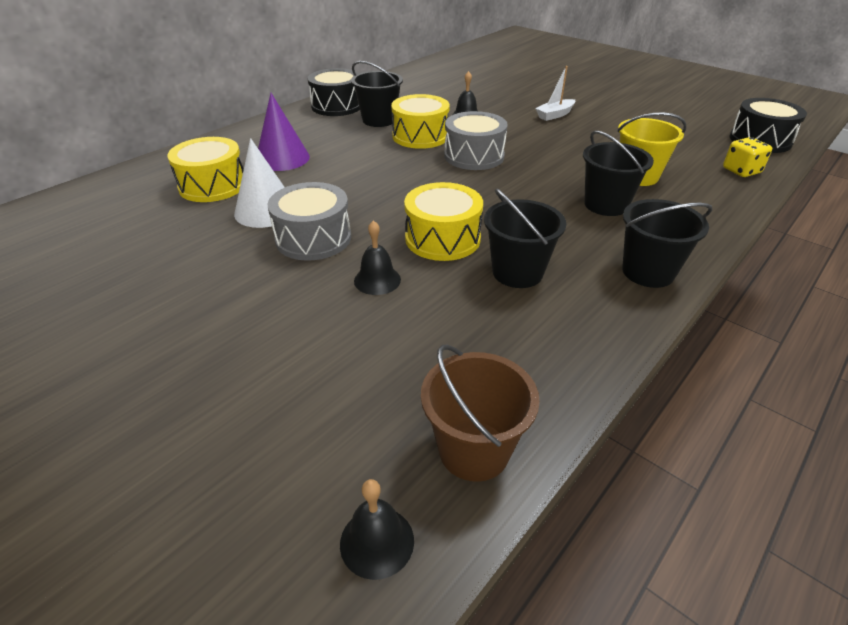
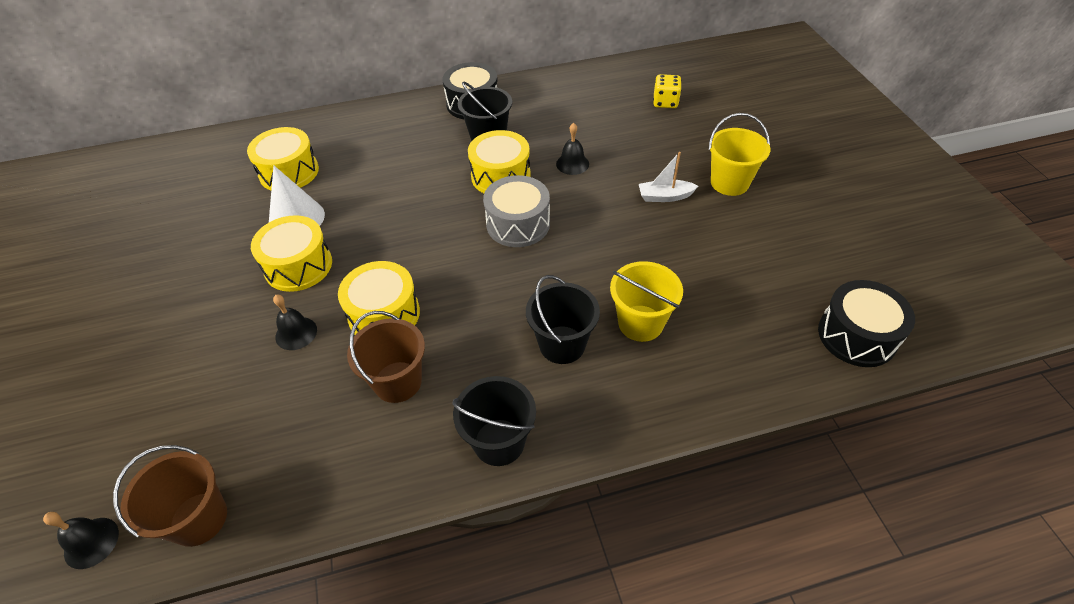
camera: 35 degrees right, 10 degrees up
(282, 158) = (364, 160): purple cone -> none
(313, 238) = (298, 266): grey drum -> yellow drum
(517, 272) = (397, 382): black bucket -> brown bucket
(584, 99) = (729, 183): none -> yellow bucket
(741, 171) = (765, 369): yellow dice -> yellow dice (665, 102)

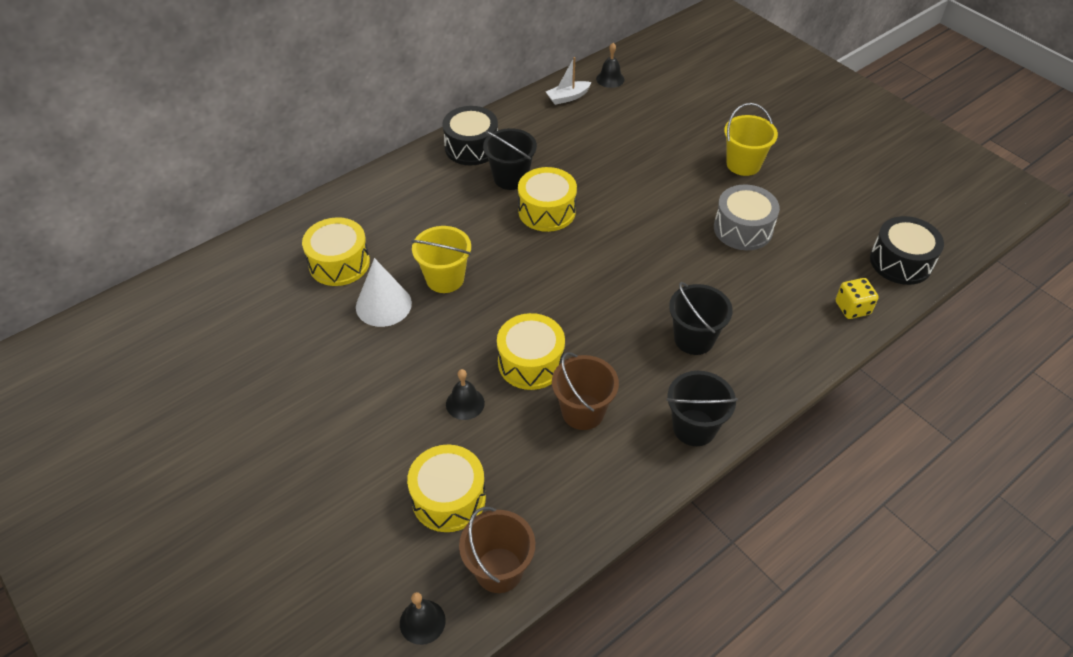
camera: 25 degrees left, 0 degrees up
(298, 266) = (420, 346): yellow drum -> yellow drum (448, 498)
(518, 224) = (592, 250): grey drum -> grey drum (743, 229)
(572, 164) = (603, 182): black bell -> black bell (610, 79)
(640, 323) = (743, 302): yellow bucket -> yellow bucket (445, 279)
(665, 102) = (647, 102): yellow dice -> yellow dice (852, 308)
(665, 196) = (699, 191): white boat -> white boat (568, 97)

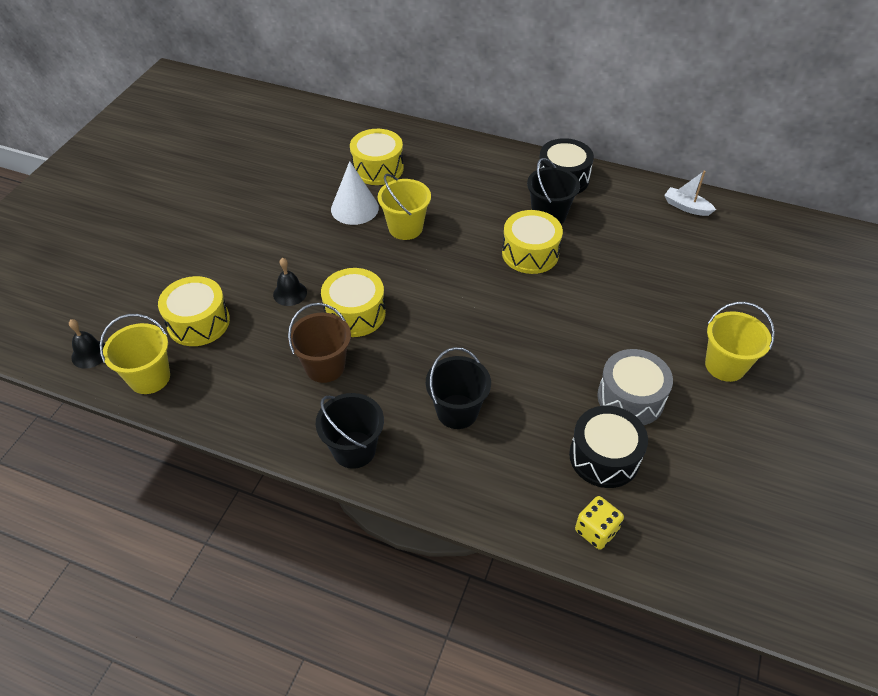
camera: 60 degrees right, 0 degrees up
(499, 570) = (149, 377): brown bucket -> yellow bucket
(610, 79) = (743, 223): black bell -> none
(900, 262) = (705, 557): black drum -> black drum (604, 457)

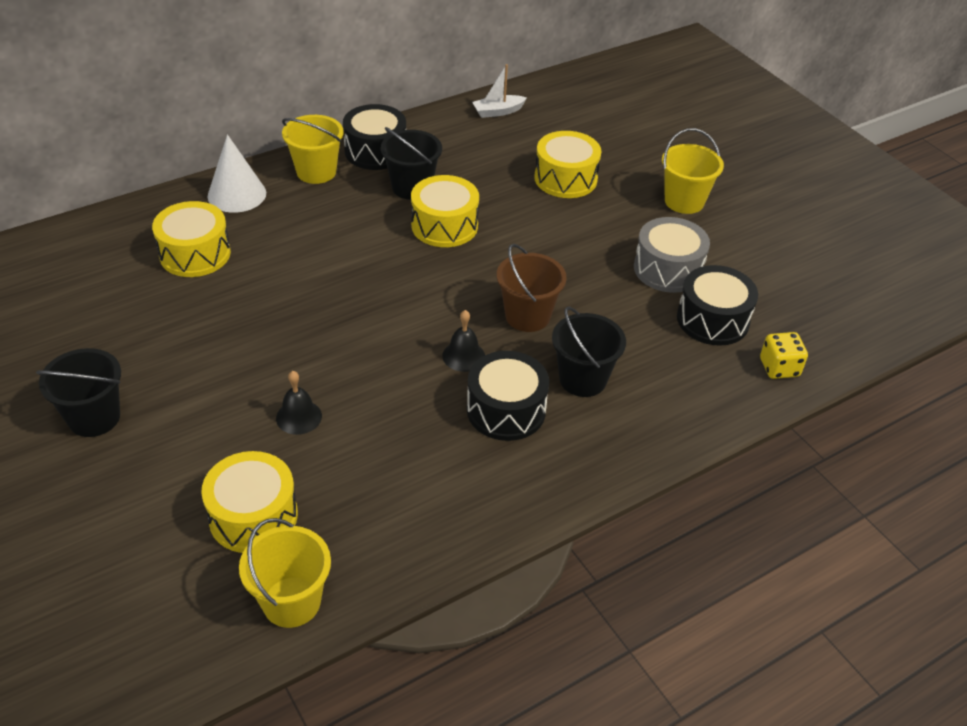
camera: 55 degrees left, 5 degrees down
(90, 354) = (187, 647): black bell -> black bell (463, 356)
(325, 366) = (433, 442): brown bucket -> brown bucket (527, 316)
(354, 208) = (233, 302): white cone -> white cone (237, 194)
(354, 449) = (560, 475): black bucket -> black bucket (94, 418)
(355, 313) = (386, 382): yellow drum -> yellow drum (565, 178)
(387, 386) = (506, 410): none -> black drum
(405, 228) = (310, 283): yellow bucket -> yellow bucket (316, 172)

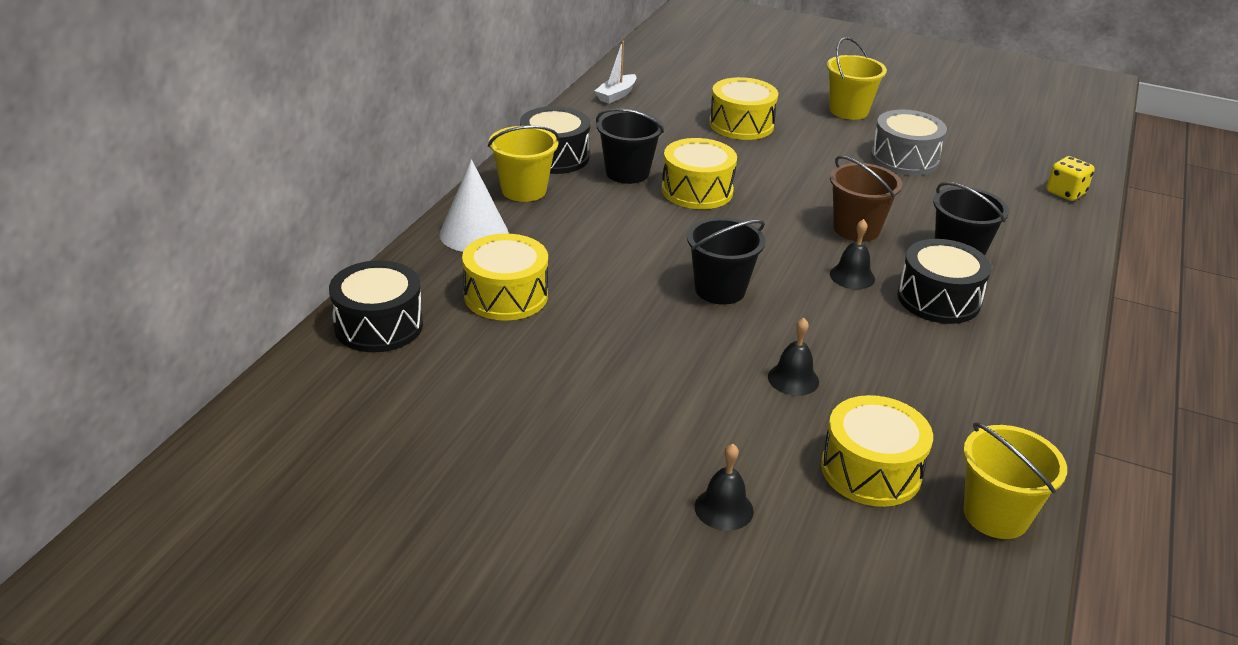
camera: 35 degrees left, 10 degrees down
(94, 418) = (612, 469): black bucket -> black bucket (720, 290)
(122, 485) = (724, 508): none -> black bell
(712, 319) = (981, 180): black drum -> black drum (379, 325)

